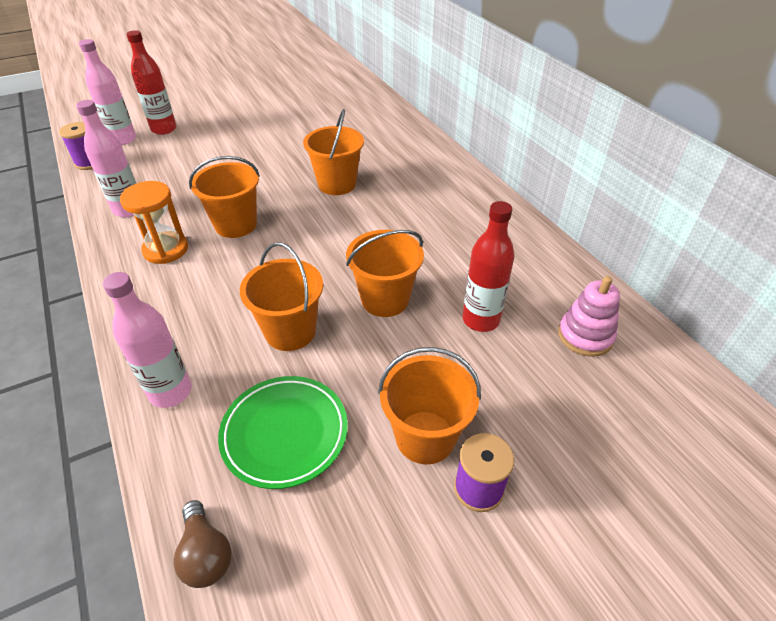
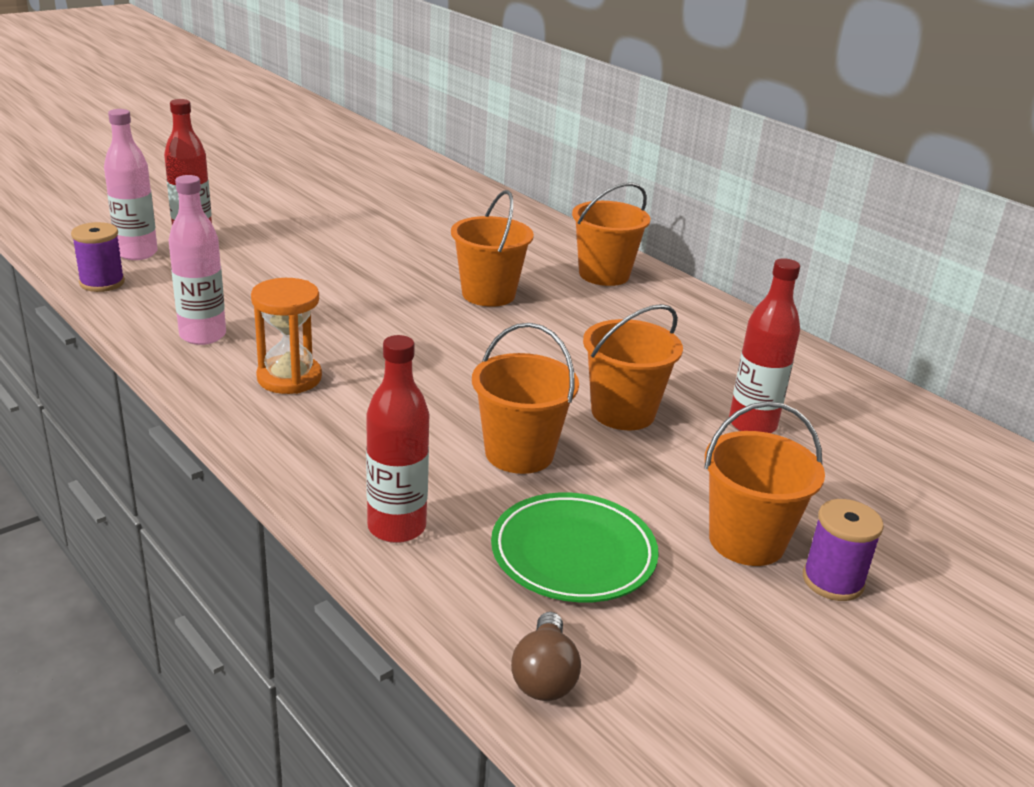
camera: 15 degrees left, 15 degrees down
(170, 392) = (396, 527): pink bottle -> red bottle
(206, 554) = (544, 676): brown light bulb -> brown light bulb turned 45 degrees clockwise
(236, 225) = (373, 345): orange bucket -> orange bucket (604, 274)
(585, 336) = (881, 431): pink stacking toy -> none

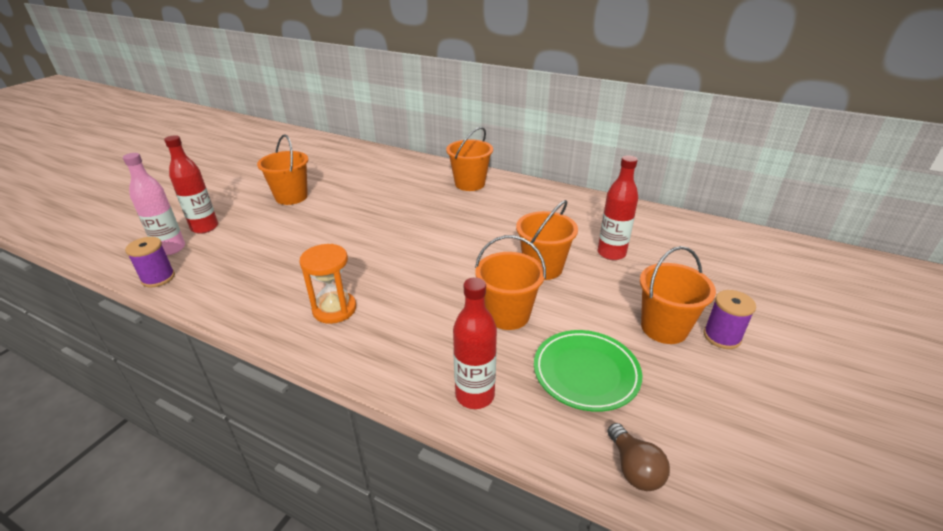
camera: 20 degrees left, 5 degrees up
(203, 335) = (256, 296): pink bottle -> none
(488, 294) = (416, 214): orange bucket -> orange bucket (291, 197)

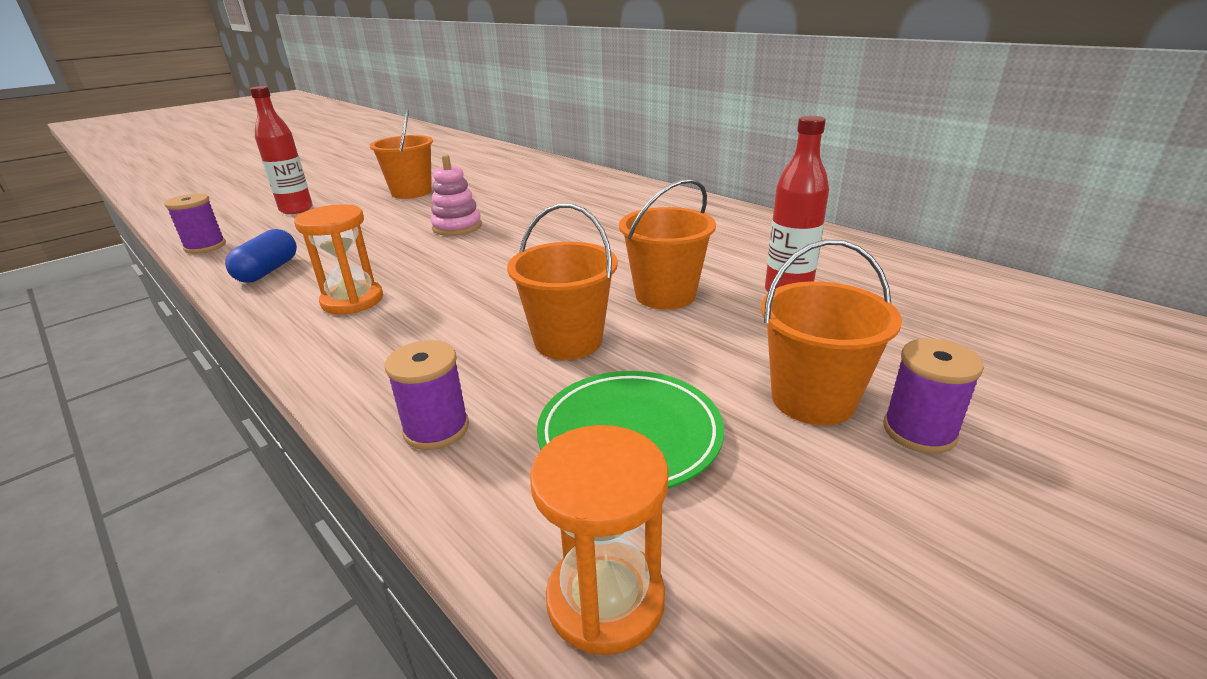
camera: 20 degrees right, 5 degrees down
(171, 249) = (245, 223): pink bottle -> none
(240, 294) = (268, 271): none -> blue capsule
(358, 228) = (457, 227): none -> pink stacking toy
(470, 184) = (636, 198): orange bucket -> none
(475, 395) = (436, 429): red bottle -> purple spool
(634, 468) = (605, 600): brown light bulb -> orange hourglass

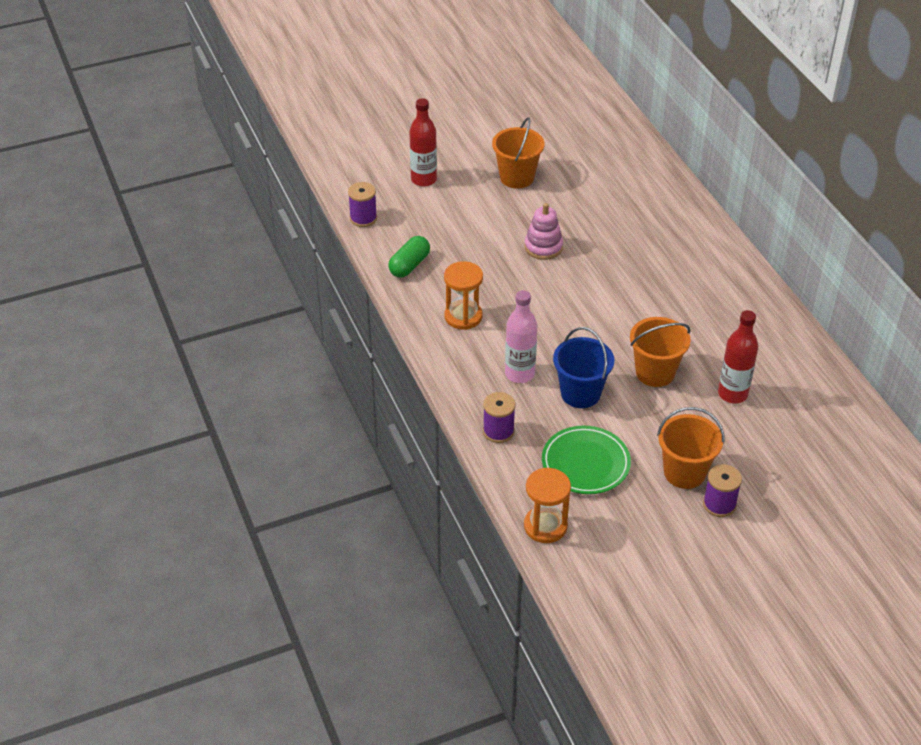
camera: 20 degrees right, 15 degrees up
(268, 271) = (409, 265): blue capsule -> green capsule
(457, 341) = (519, 374): none -> pink bottle
(568, 341) = (580, 393): orange bucket -> blue bucket

